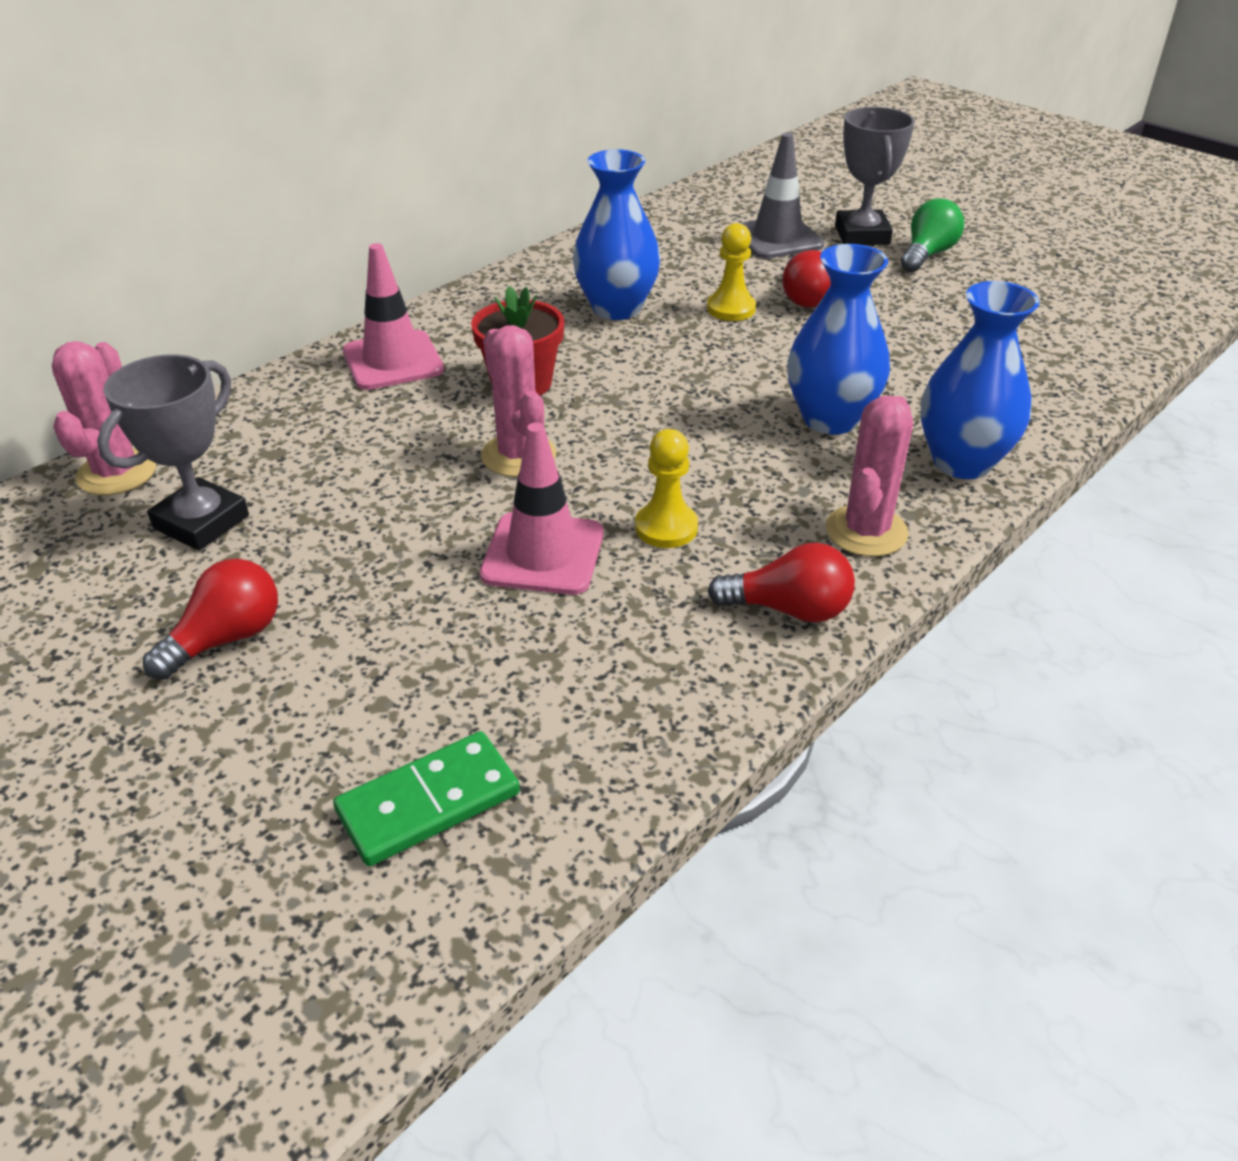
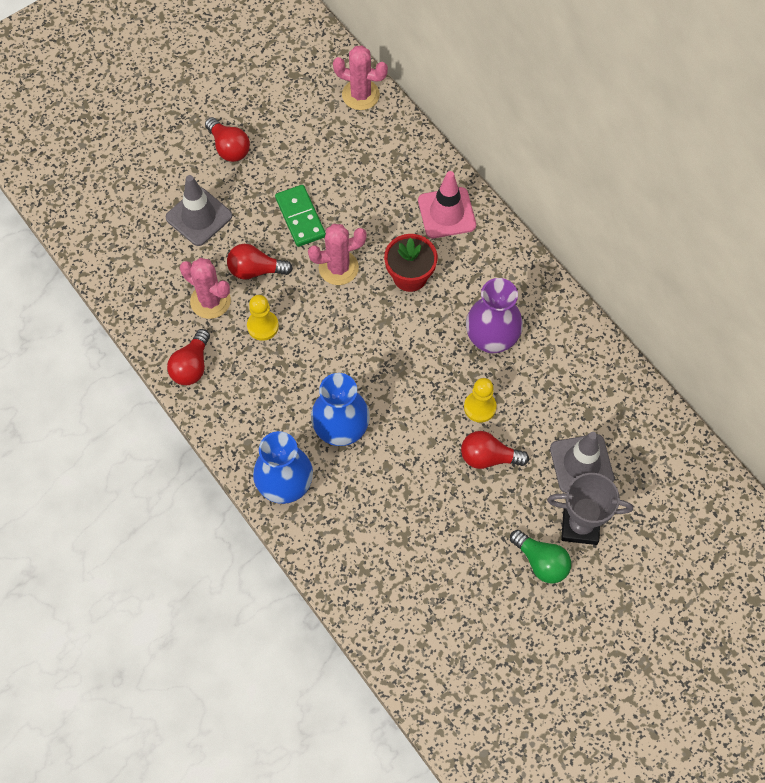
camera: 100 degrees right, 25 degrees up
(201, 522) = (312, 132): grey trophy -> none
(419, 658) = (199, 217): none -> grey traffic cone
(428, 802) = (122, 217): green domino -> green domino (300, 217)
(543, 554) = (255, 270): pink traffic cone -> red light bulb
(616, 308) = (491, 339): blue vase -> purple vase
(866, 531) = (238, 417): pink cactus -> pink cactus (210, 301)

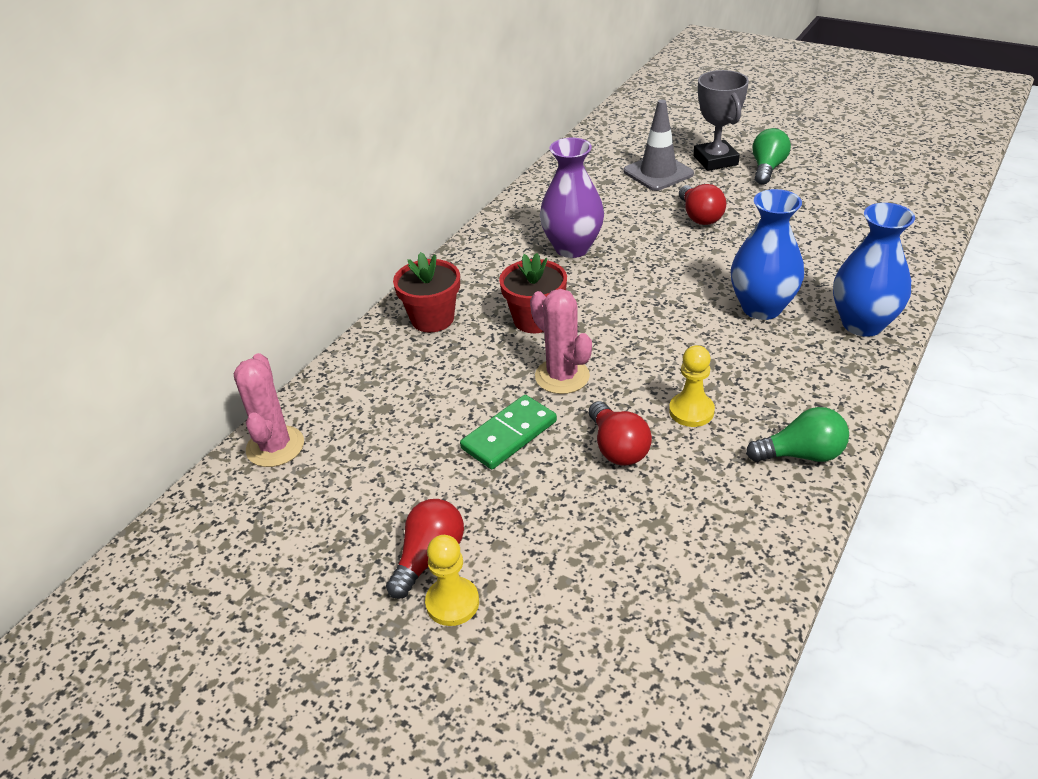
camera: 110 degrees left, 25 degrees down
(191, 366) = (801, 454): red light bulb -> green light bulb
(199, 217) = (572, 542): grey traffic cone -> none
(210, 301) = (696, 474): pink cactus -> none
(446, 213) = (432, 319): pink traffic cone -> red flower pot
(480, 407) = (653, 234): yellow pawn -> yellow pawn (452, 603)

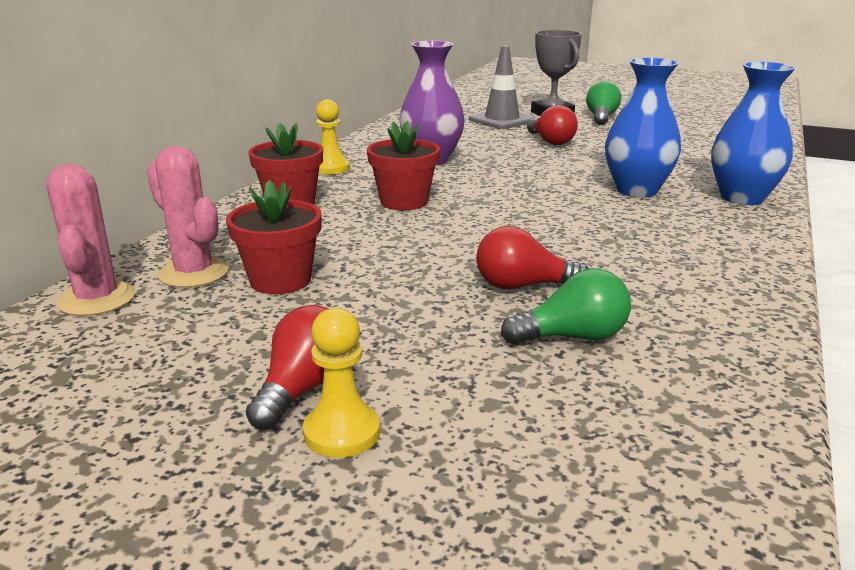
camera: 10 degrees left, 15 degrees down
(418, 430) = (280, 280): none -> red flower pot
(509, 435) = (391, 280): green domino -> none
(562, 376) = (443, 237): pink cactus -> pink cactus (194, 273)
(617, 448) = (523, 286): red light bulb -> red light bulb turned 120 degrees clockwise
(691, 411) = (596, 257): yellow pawn -> yellow pawn (331, 168)
(801, 454) = (733, 284): green light bulb -> green light bulb (572, 337)

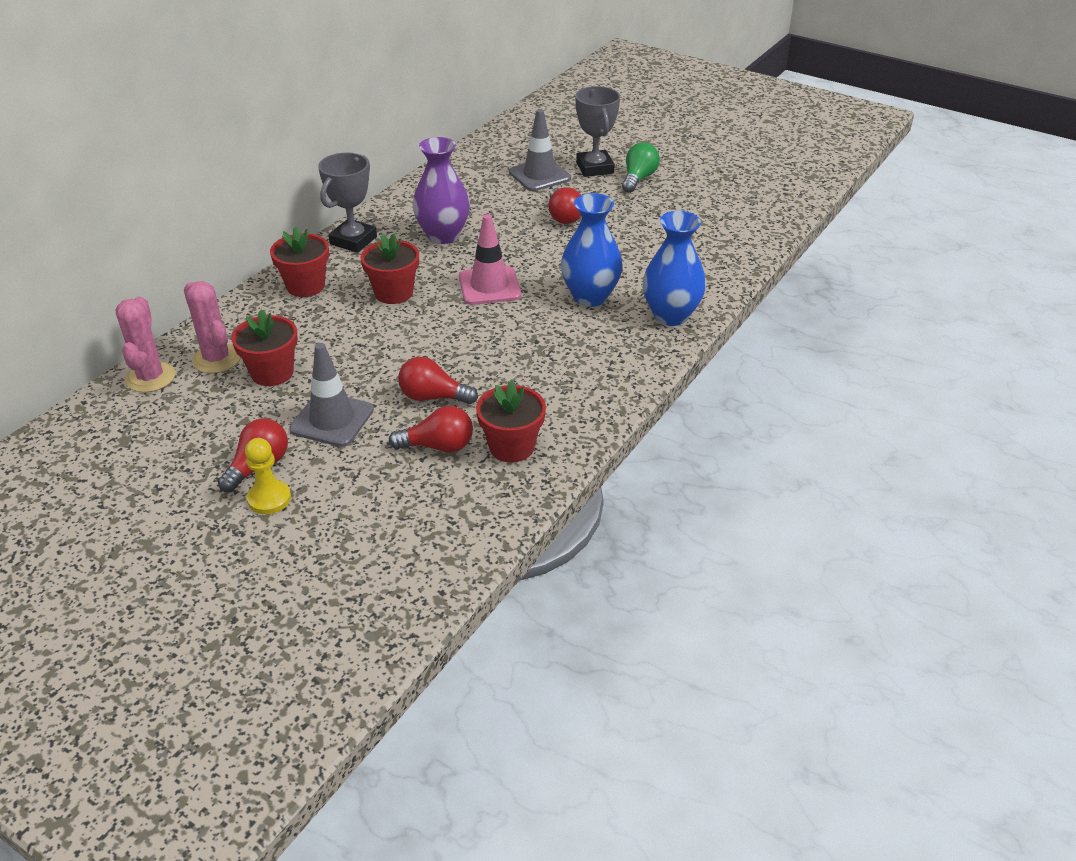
camera: 10 degrees right, 15 degrees up
(331, 168) = (353, 240): yellow pawn -> grey trophy
(394, 321) = (332, 419): none -> grey traffic cone
(514, 190) = (489, 286): none -> pink traffic cone
(572, 337) = (438, 446): green light bulb -> red light bulb
(678, 328) = (511, 447): none -> red flower pot

